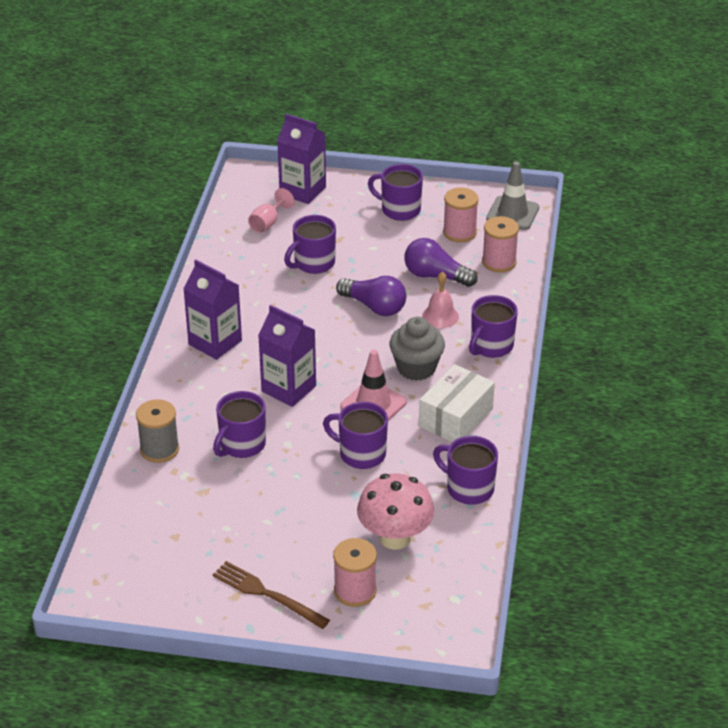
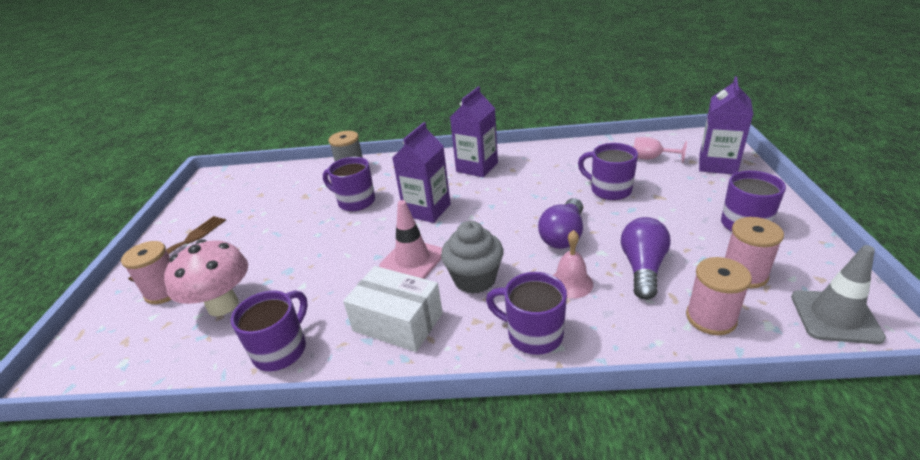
camera: 85 degrees right, 5 degrees down
(361, 454) = (342, 264): purple mug -> none

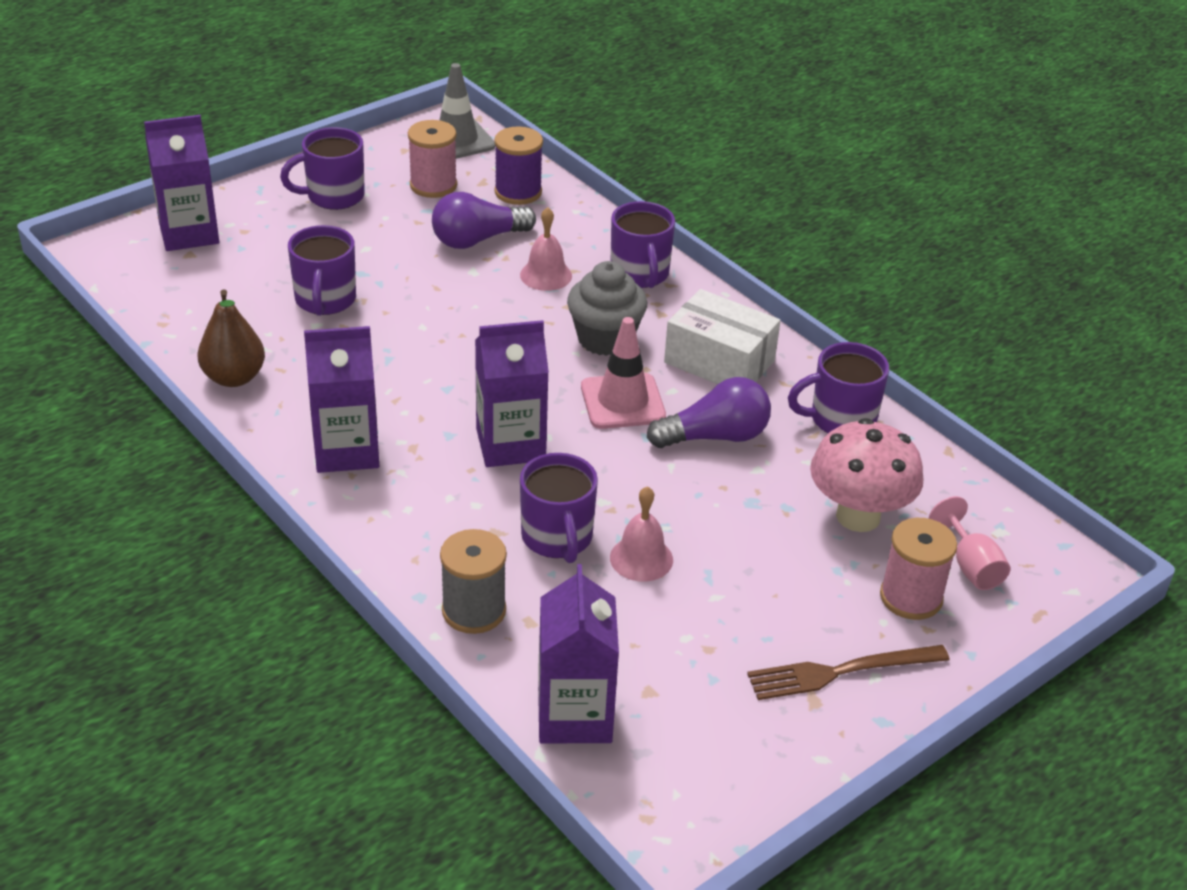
camera: 135 degrees left, 5 degrees up
(279, 176) = (574, 715): none -> purple carton
(312, 219) = (641, 558): none -> pink bell
(397, 322) = (719, 361): white box -> white box turned 45 degrees counterclockwise
(561, 153) = (234, 377): none -> brown pear
(563, 235) = (464, 305): purple light bulb -> purple light bulb (715, 436)
(651, 158) = (201, 288): pink goblet -> pink goblet (970, 566)
(711, 318) = (518, 192): pink spool -> purple spool

